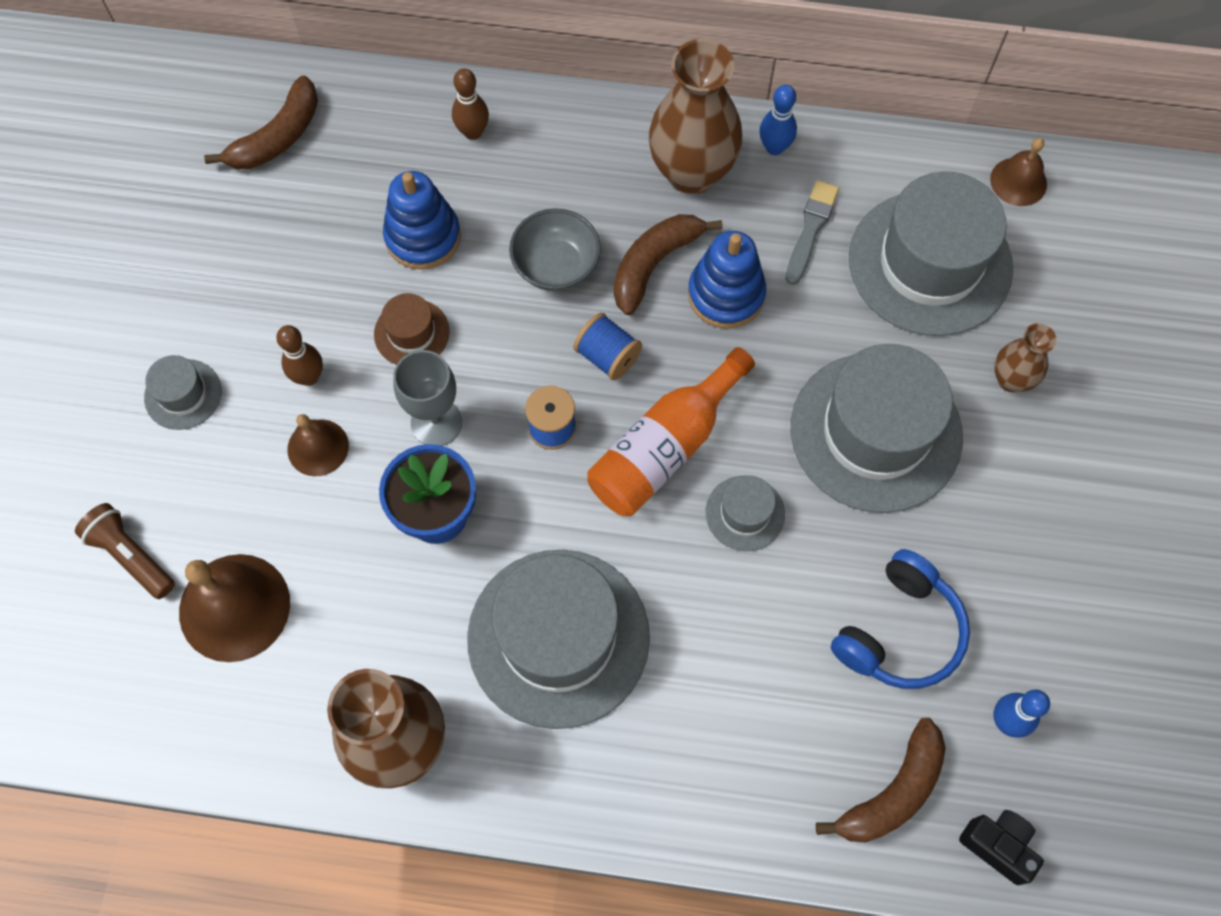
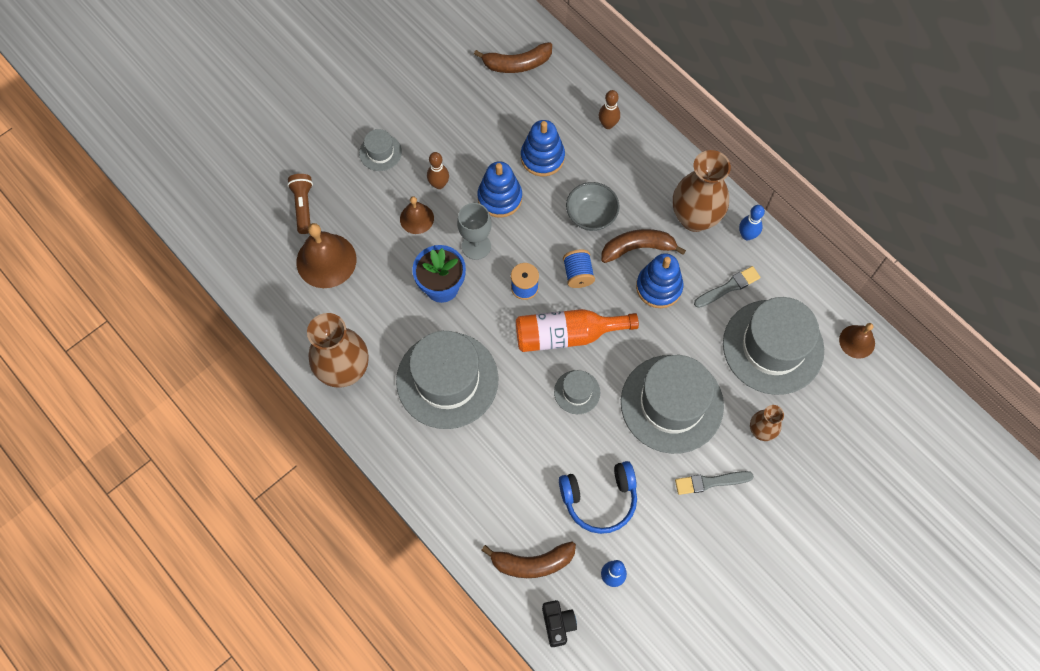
camera: 40 degrees right, 0 degrees up
(411, 333) = (500, 198): brown hat -> blue stacking toy
(1011, 494) = (710, 482): none -> grey brush

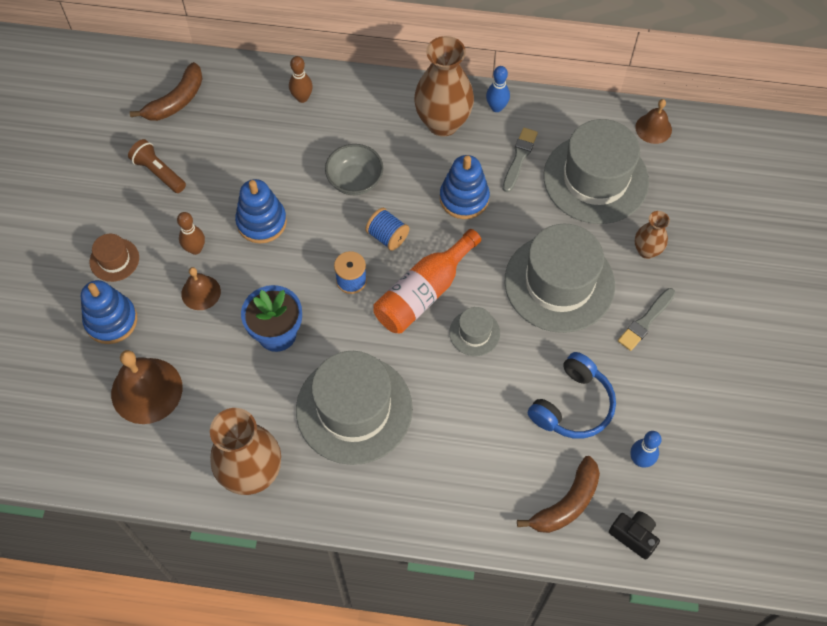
camera: 40 degrees left, 5 degrees down
(303, 206) = (80, 359): brown flashlight -> brown flashlight (158, 172)
(380, 152) = (114, 260): grey hat -> brown hat
(476, 246) = (277, 277): grey goblet -> none
(542, 157) = (269, 162): blue stacking toy -> blue stacking toy (111, 320)
(637, 248) = (418, 179): brown banana -> none

